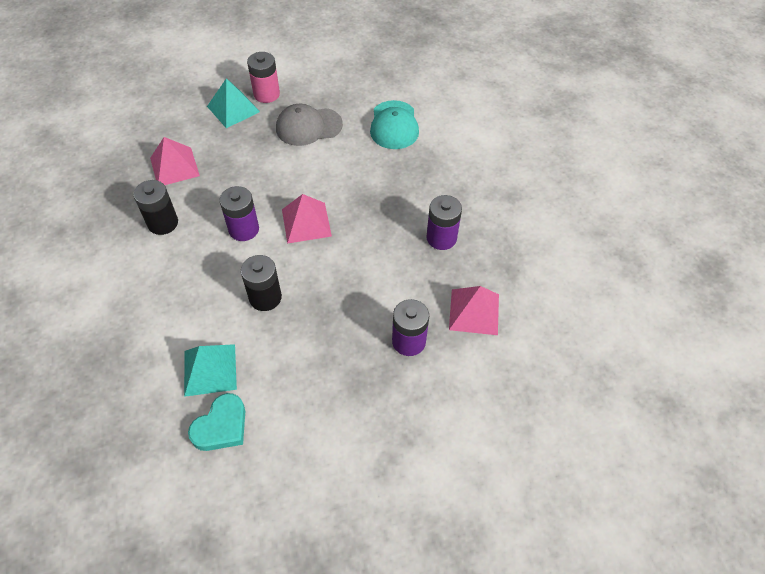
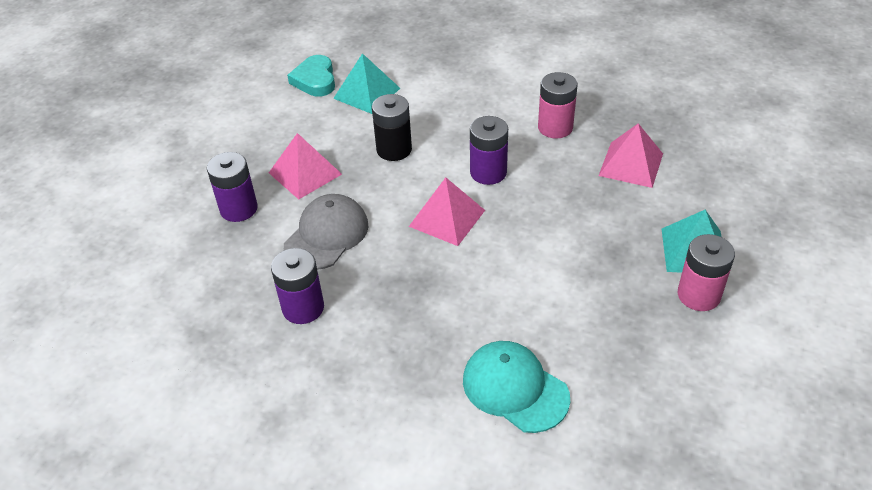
camera: 135 degrees right, 10 degrees down
(163, 223) = (555, 127): black battery -> pink battery
(308, 126) = (595, 301): grey cap -> grey cap (326, 235)
(474, 312) = (201, 271): pink pyramid -> pink pyramid (305, 173)

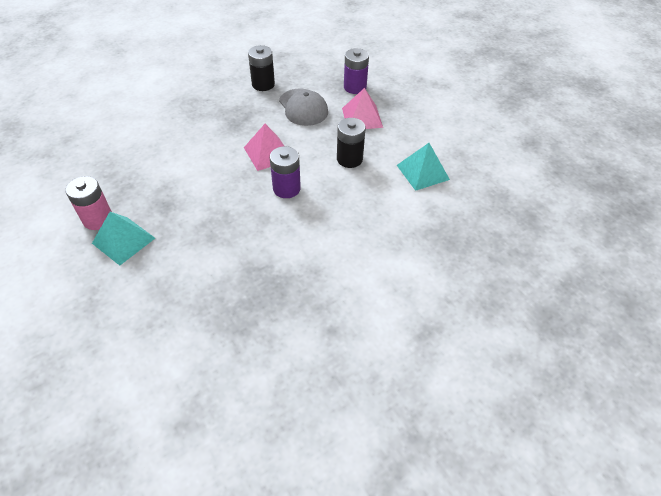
camera: 120 degrees right, 5 degrees up
(303, 308) = (263, 84): purple battery -> black battery
(315, 80) = (459, 155): turquoise heart -> none
(515, 388) = (142, 124): turquoise cap -> none
(555, 127) = (296, 246): pink battery -> none
(631, 164) = (219, 263): pink pyramid -> none

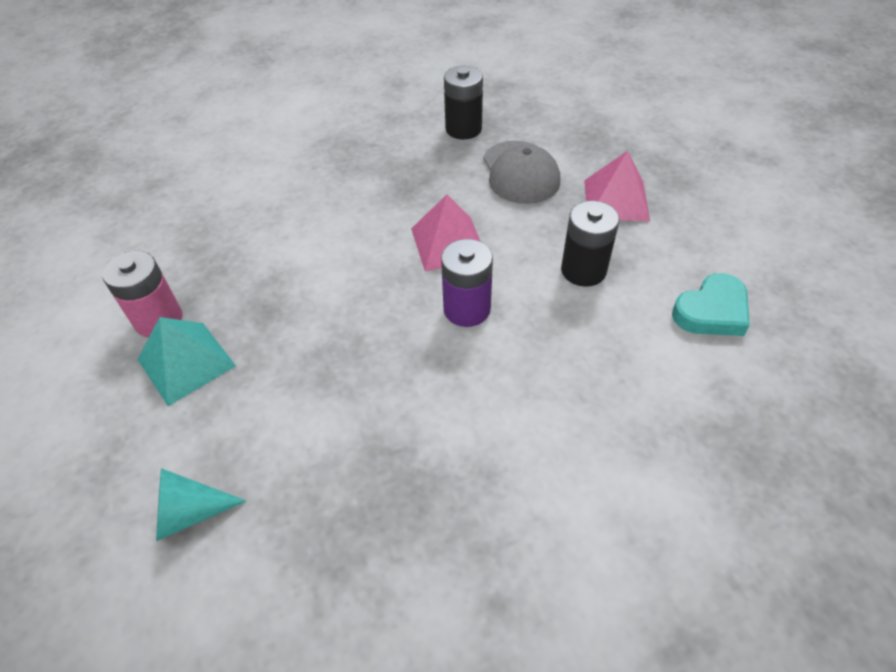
camera: 15 degrees right, 0 degrees up
(150, 317) = (189, 513): none -> turquoise cone
(355, 87) = (611, 147): purple battery -> none
(422, 172) = (711, 311): turquoise pyramid -> turquoise heart

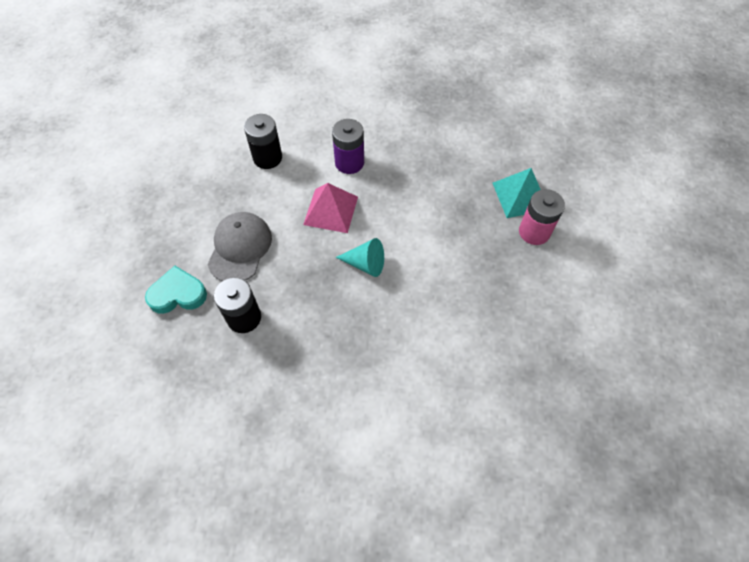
camera: 155 degrees left, 10 degrees up
(189, 513) = (528, 122): turquoise cone -> turquoise cone (365, 264)
(616, 200) = (201, 195): pink pyramid -> none
(711, 311) = (226, 109): turquoise heart -> turquoise heart (178, 294)

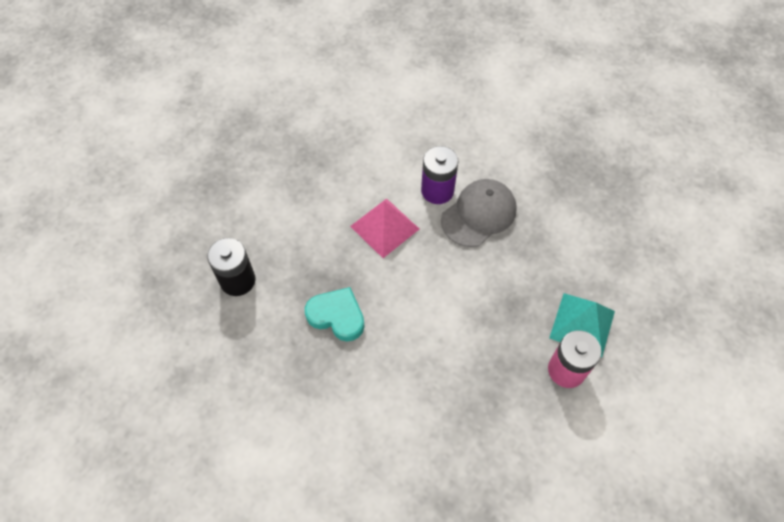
camera: 35 degrees right, 0 degrees up
(178, 294) = (202, 225): turquoise heart -> turquoise heart (337, 316)
(240, 248) = (280, 215): grey cap -> grey cap (479, 214)
(267, 158) = (366, 143): black battery -> none
(365, 264) = (376, 298): turquoise cone -> none

